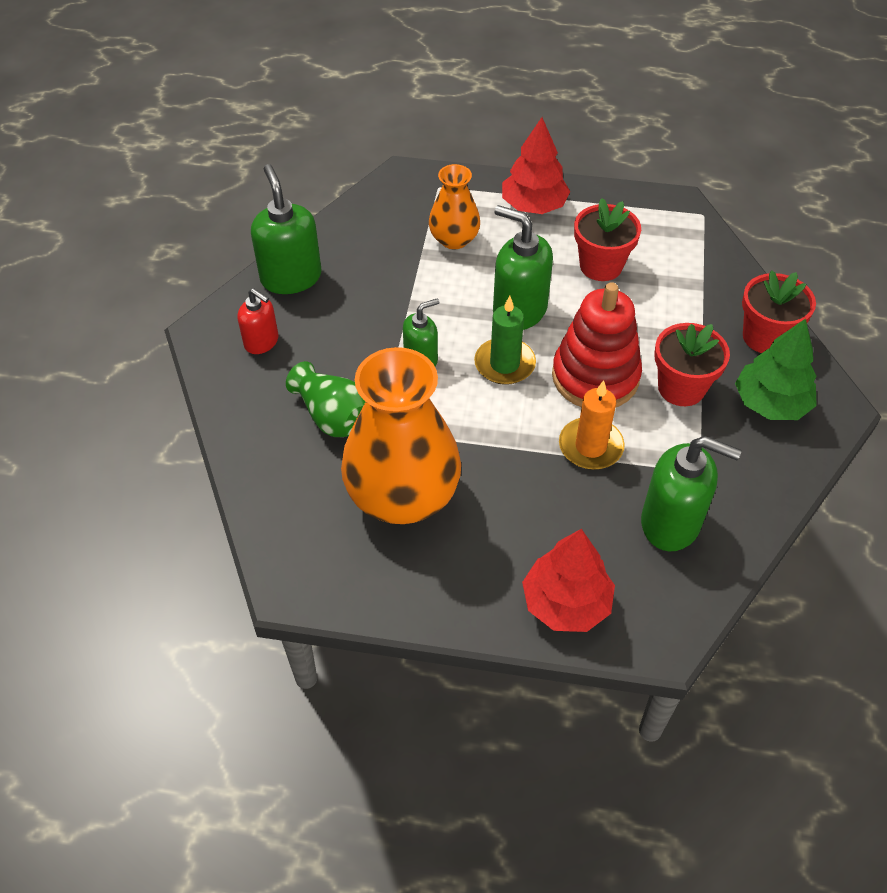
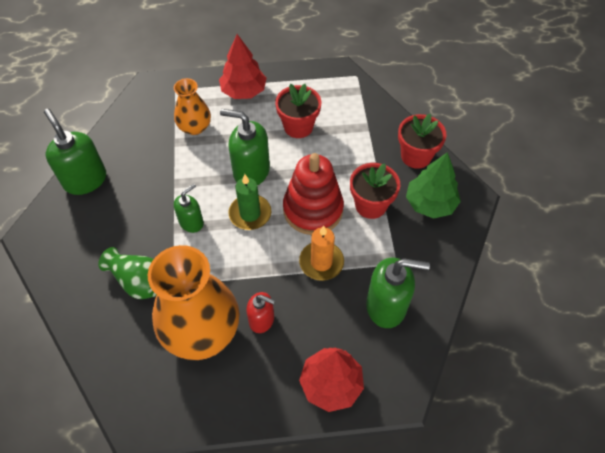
camera: 15 degrees left, 5 degrees up
(261, 342) = (74, 235): red soap dispenser -> red soap dispenser (262, 320)

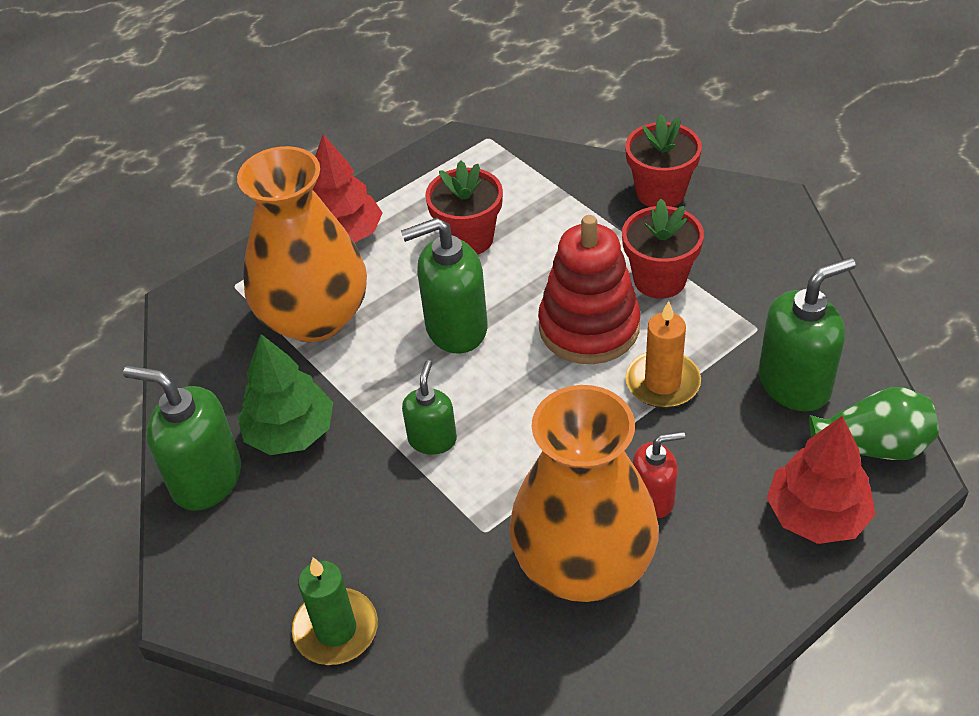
camera: 30 degrees left, 10 degrees down
(139, 281) = (429, 559): green vase -> green vase (872, 446)
(195, 127) = (314, 317): orange vase -> orange vase, size x1.87
(250, 214) = (507, 381): green candle -> green candle (336, 629)
(430, 203) = (732, 237): green tree -> green tree (290, 432)

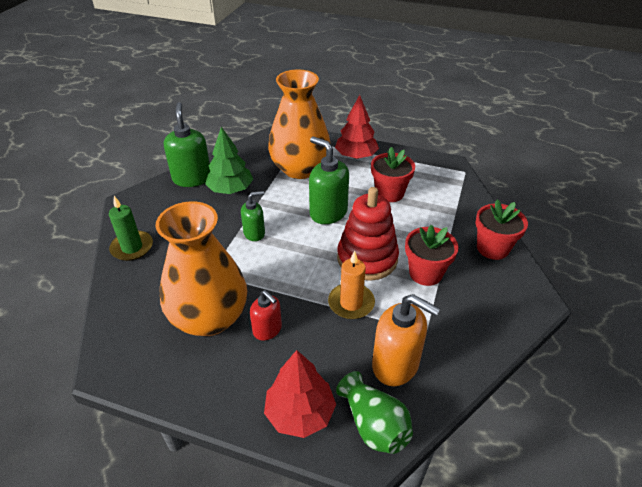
camera: 55 degrees right, 5 degrees down
(794, 383) = (396, 365): green soap dispenser -> orange soap dispenser

